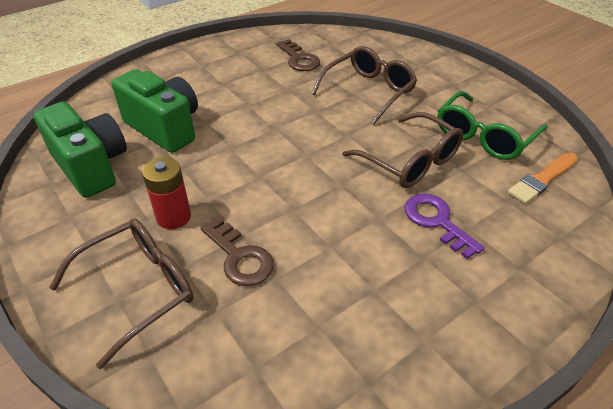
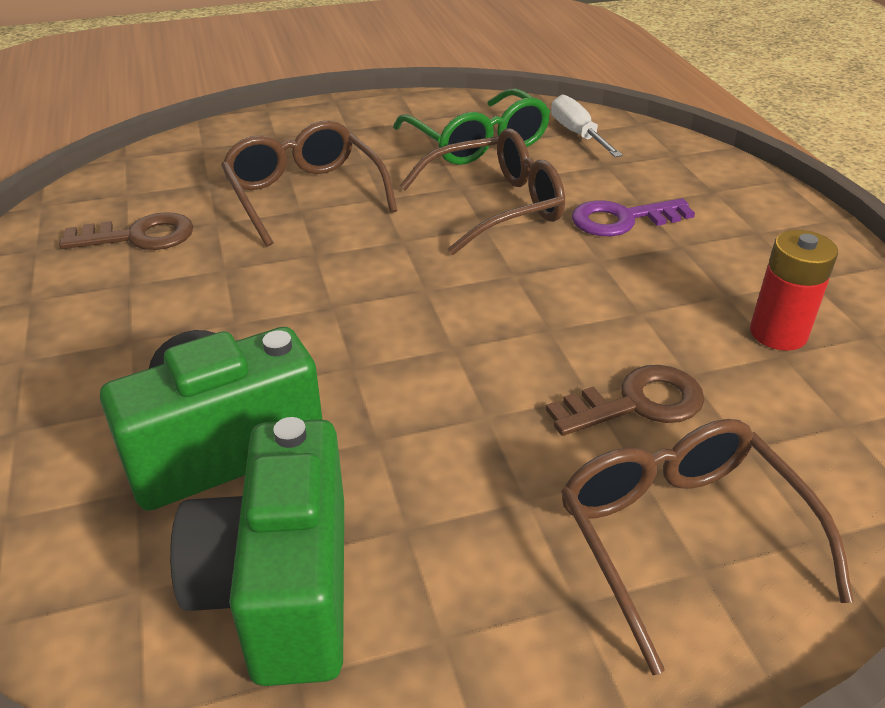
camera: 70 degrees left, 5 degrees down
(91, 166) = (281, 589): green camera -> green camera turned 75 degrees counterclockwise
(173, 217) = (512, 468): red battery -> red battery (778, 333)
(542, 179) = (578, 134): orange brush -> white screwdriver

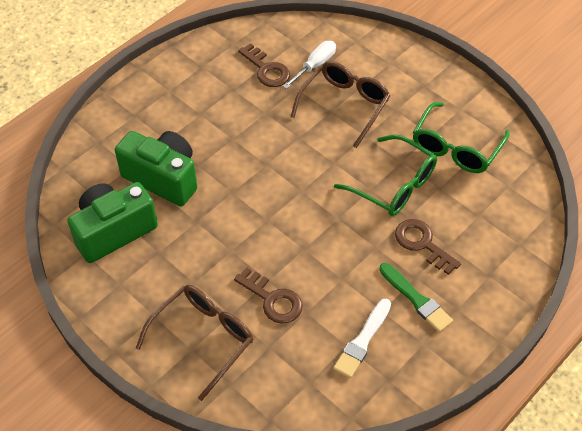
camera: 60 degrees right, 15 degrees up
(496, 206) = (394, 185): brown glasses -> green glasses
(578, 134) = (506, 189): white screwdriver -> white screwdriver (314, 66)
(622, 220) = (422, 244): purple key -> brown key
(721, 258) = (416, 299): none -> green brush
(778, 333) = (363, 340): red battery -> white brush

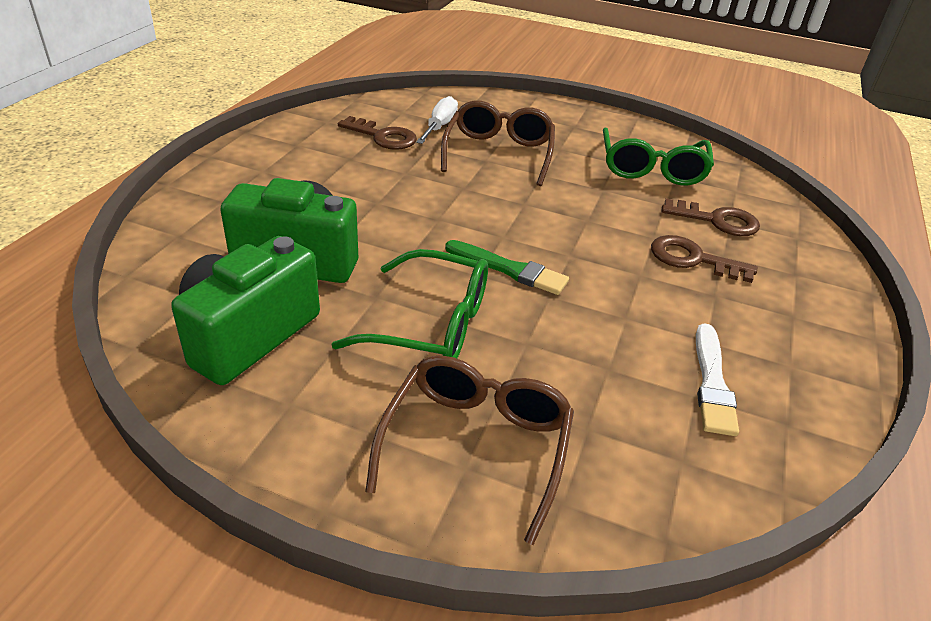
camera: 25 degrees left, 15 degrees down
(272, 299) = (549, 364): brown key -> brown key (717, 220)
(394, 185) = (612, 211): green glasses -> green glasses (432, 324)
(416, 299) = (737, 317): green brush -> green brush (509, 269)

